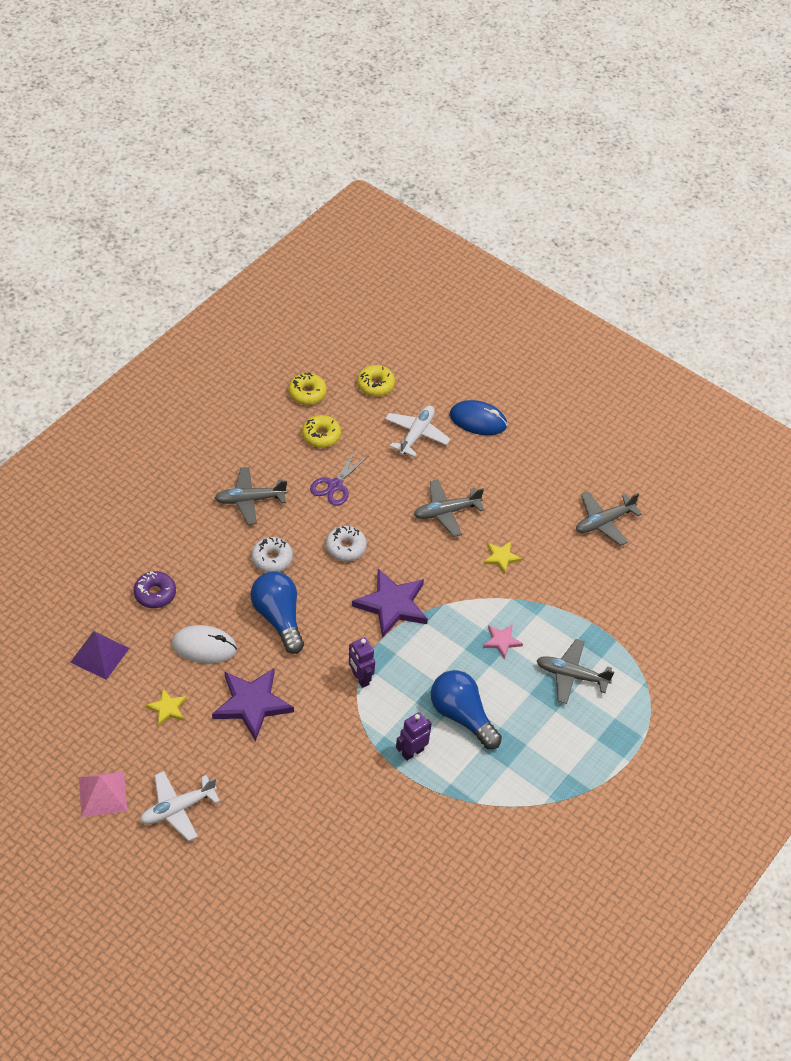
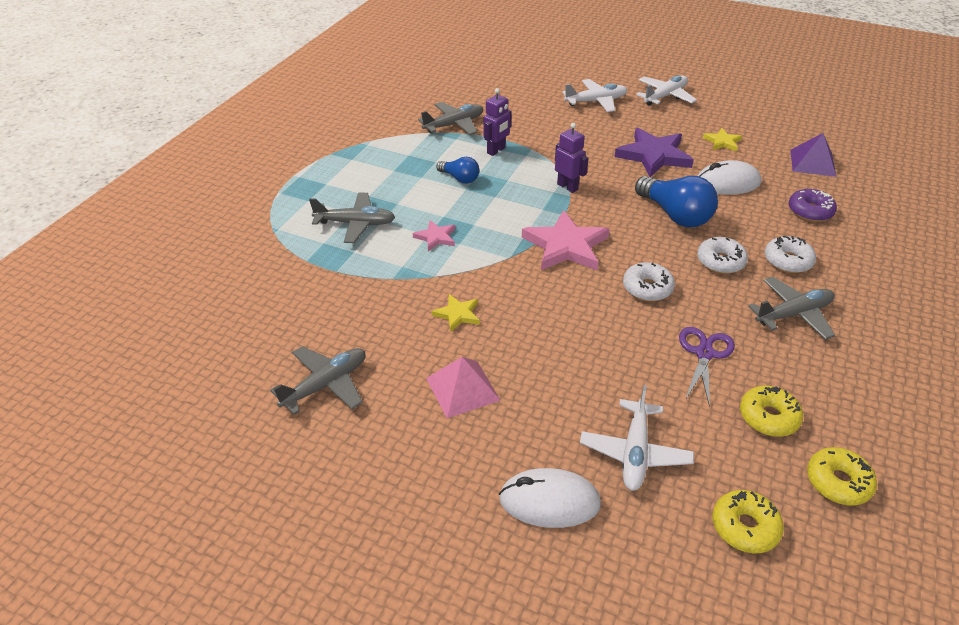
camera: 170 degrees right, 10 degrees down
(103, 794) = (727, 95): pink pyramid -> pink pyramid (462, 389)
(217, 546) = (787, 261): none -> white donut
(265, 818) = (596, 101): none -> white plane
(392, 605) = (565, 246): purple star -> pink star
(446, 512) = (545, 352): grey plane -> grey plane (454, 125)
(462, 716) = (460, 178): blue light bulb -> blue light bulb, size x0.56
(478, 420) = (549, 501): blue mouse -> white mouse

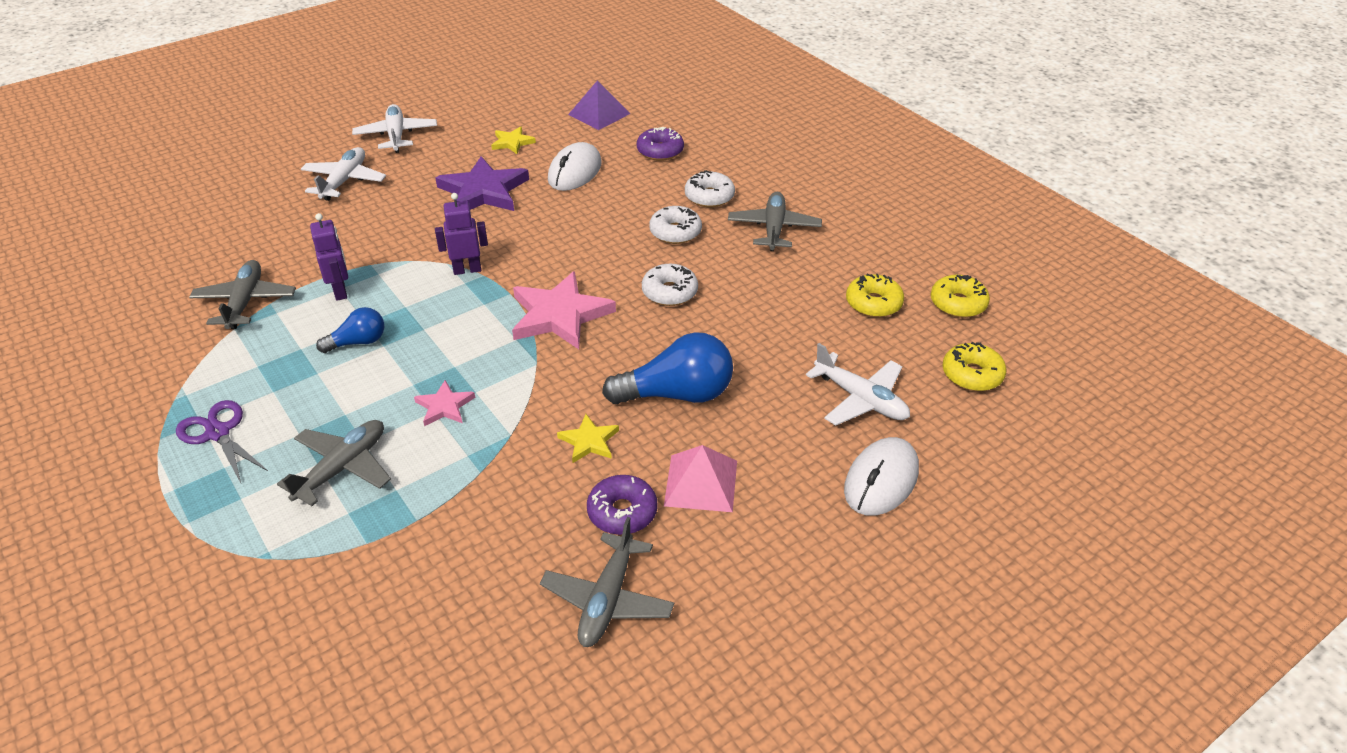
camera: 60 degrees left, 0 degrees up
(326, 385) = (607, 599): grey plane -> grey plane turned 150 degrees counterclockwise
(405, 359) = (622, 512): none -> purple donut
(675, 215) = (587, 224): blue light bulb -> blue light bulb (677, 394)
(704, 353) = (779, 300): purple scissors -> purple scissors (218, 433)

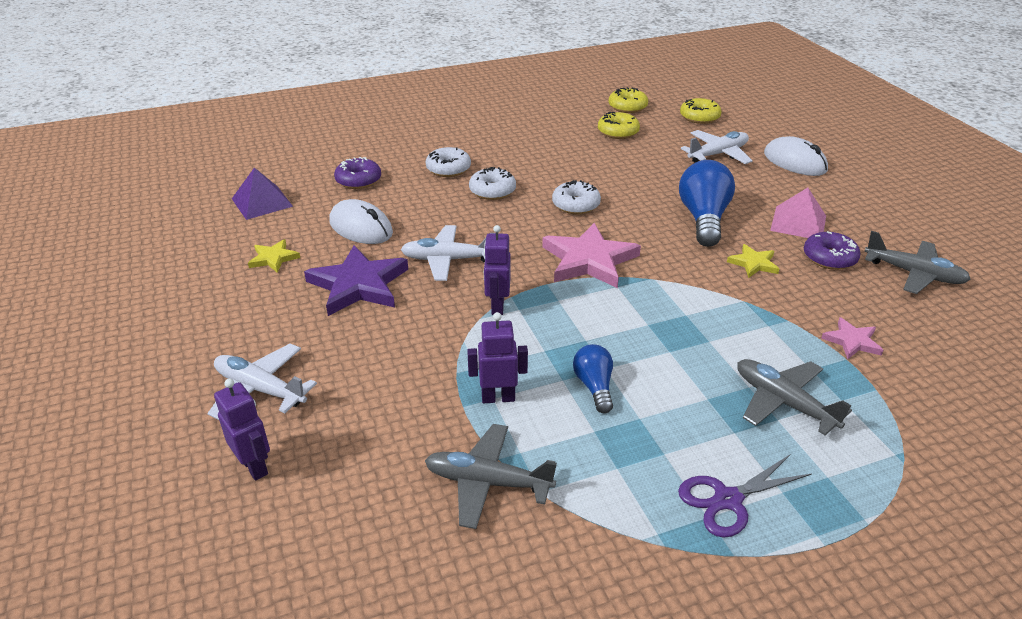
camera: 75 degrees left, 5 degrees down
(266, 200) = (255, 466): none -> purple robot
(396, 135) = (183, 340): white plane -> white plane (448, 260)
(444, 406) = (703, 334): pink star -> pink star (852, 341)
(774, 229) = (510, 150): grey plane -> none

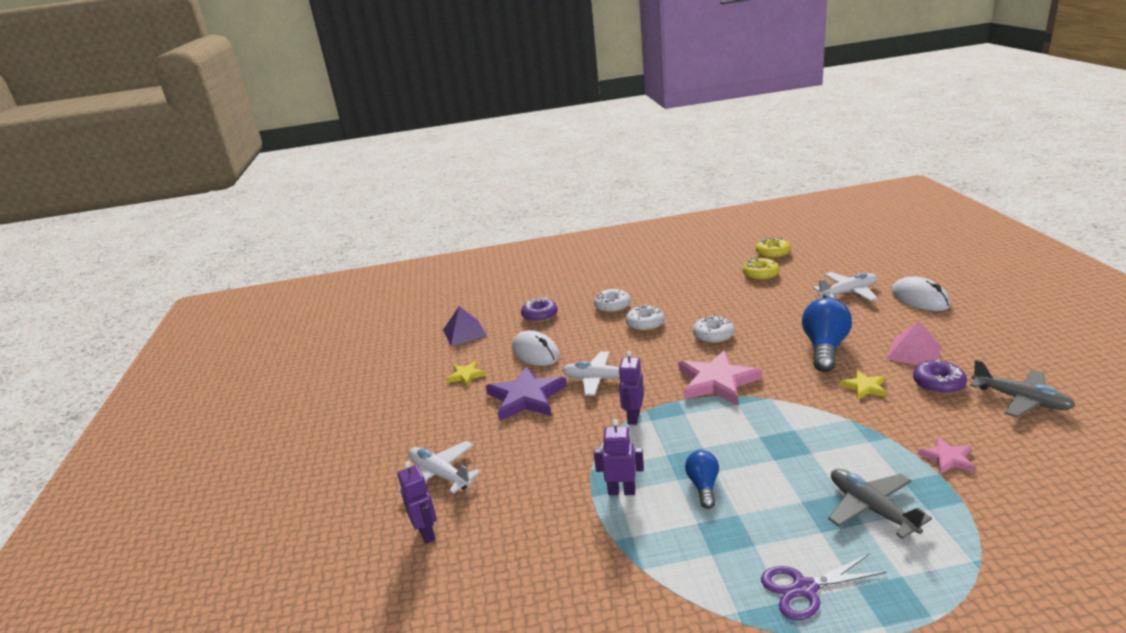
camera: 15 degrees right, 10 degrees down
(487, 482) = (601, 558): grey plane -> none
(699, 117) = (836, 261): yellow donut -> none

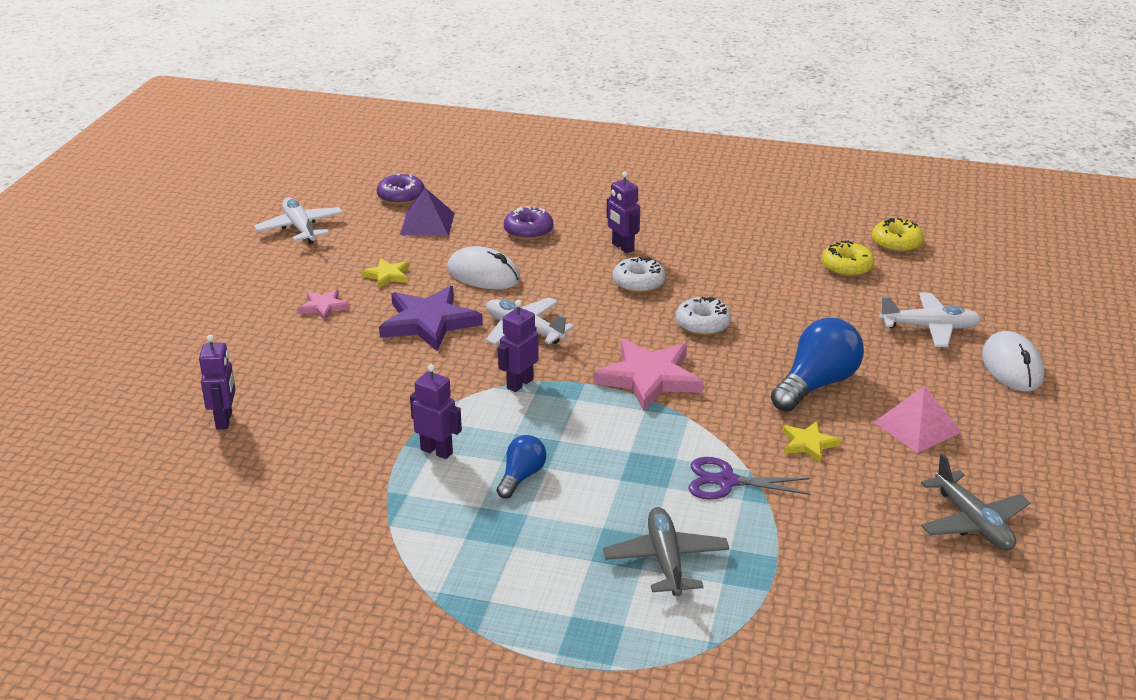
camera: 20 degrees right, 5 degrees up
(440, 475) = (278, 371): white plane -> white plane (300, 228)
(535, 353) = (483, 275): white mouse -> white mouse turned 45 degrees counterclockwise
(612, 306) = (622, 247): white donut -> purple robot
(805, 589) = (521, 599): purple scissors -> purple scissors (726, 481)
(938, 384) = (899, 471): purple donut -> purple donut (401, 196)
(947, 458) = (806, 546): pink star -> pink star (323, 307)

